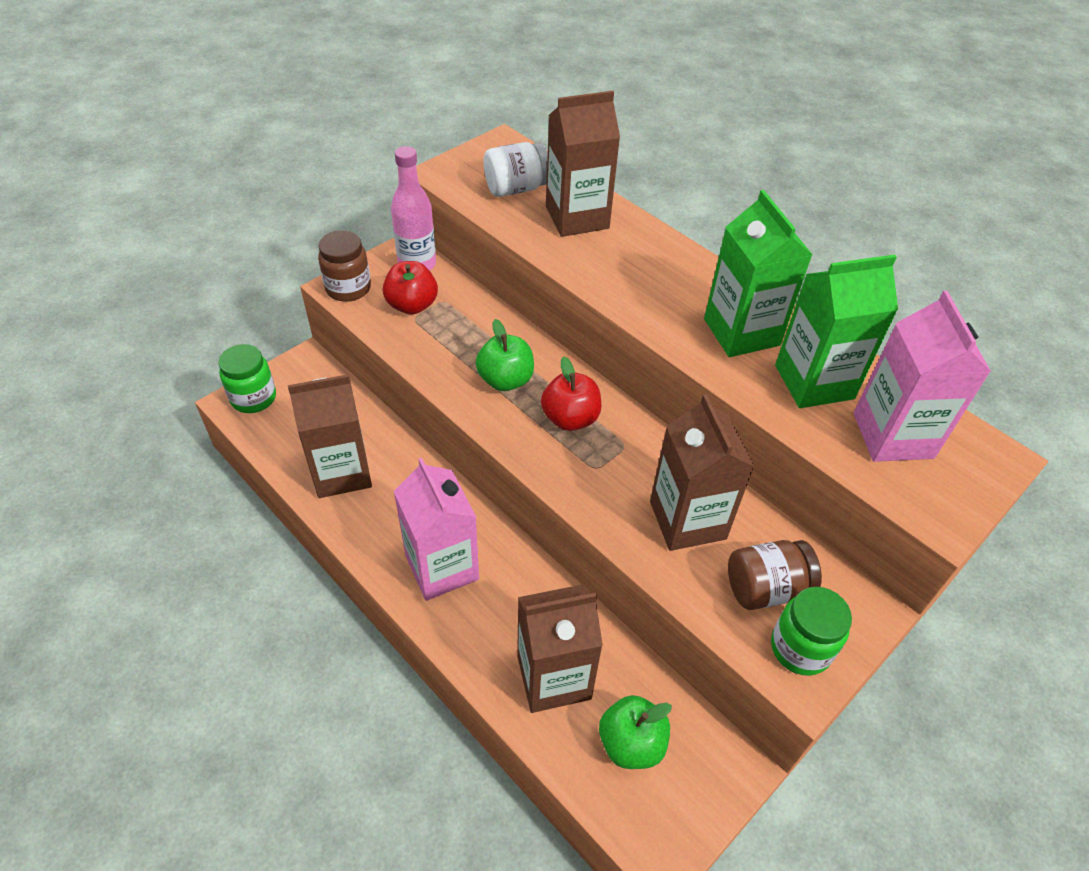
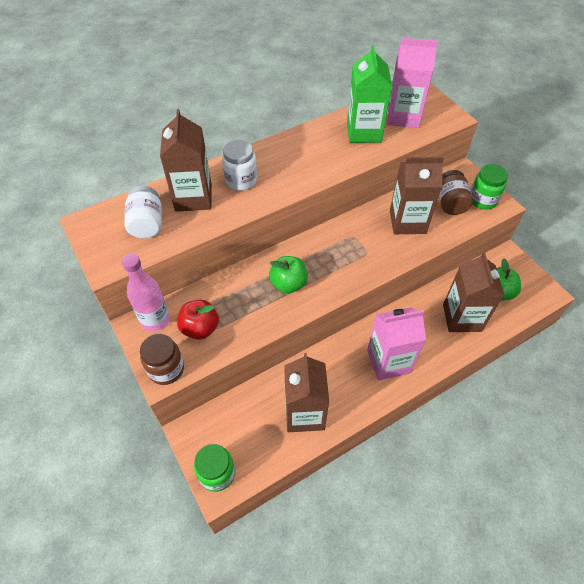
camera: 75 degrees left, 5 degrees up
(570, 418) = (328, 257): red apple -> none
(628, 255) = (241, 180): none -> white jar
(741, 332) = (321, 149): green carton -> none

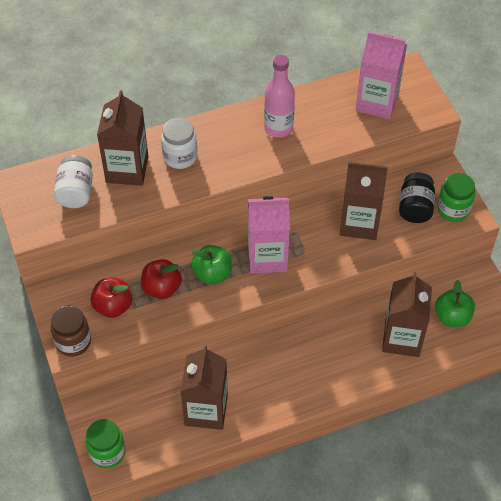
camera: 10 degrees right, 0 degrees up
(155, 320) = (69, 291): pink bottle -> pink bottle (278, 128)
(244, 304) = (162, 288): none -> red apple
(364, 132) = (326, 116): green carton -> none
(388, 361) = (307, 372): pink carton -> pink carton (267, 257)
(450, 203) = (415, 208): brown jar -> black jar

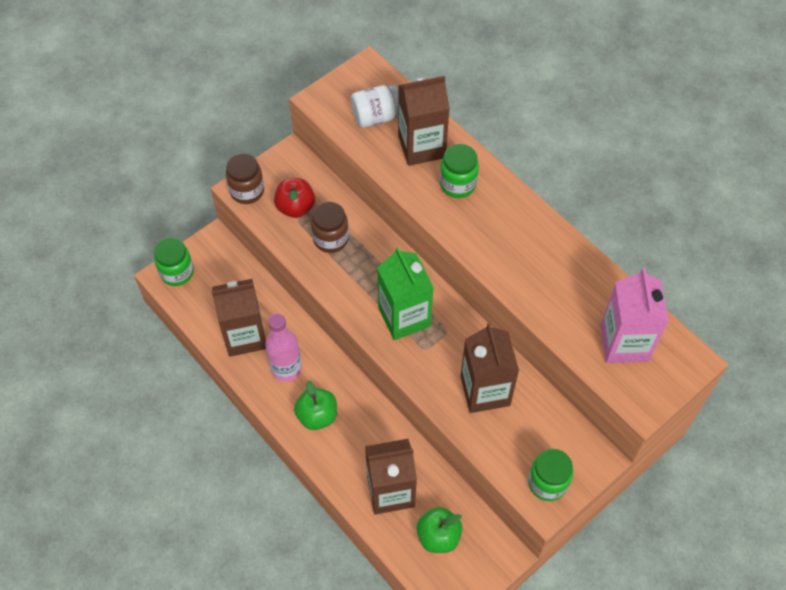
camera: 70 degrees right, 5 degrees up
(162, 288) = (331, 239): red apple -> brown jar
(180, 157) = (458, 184): white jar -> green jar
(212, 274) = (364, 275): green apple -> green apple (317, 416)
(267, 257) = (404, 317): pink carton -> green carton
(278, 128) = (538, 258): pink bottle -> pink bottle (286, 368)
(415, 208) = (531, 441): black jar -> none

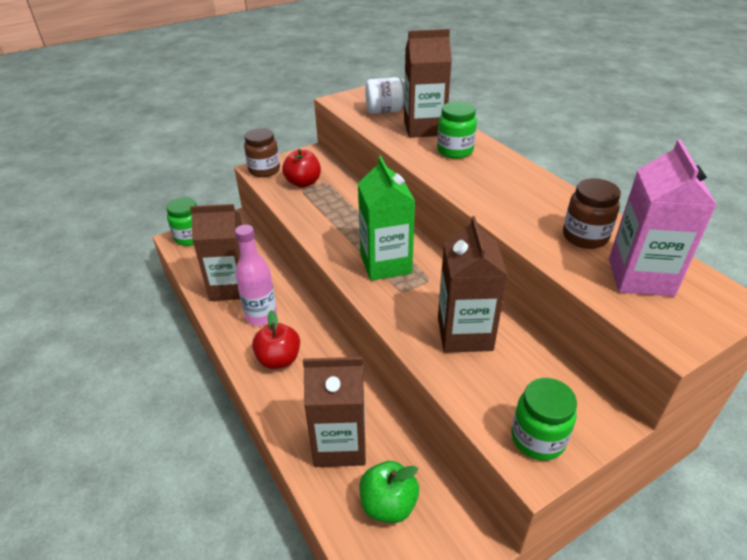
camera: 10 degrees right, 20 degrees down
(317, 416) = (279, 359): green apple -> red apple
(331, 239) = (328, 204): brown jar -> brown jar (585, 237)

